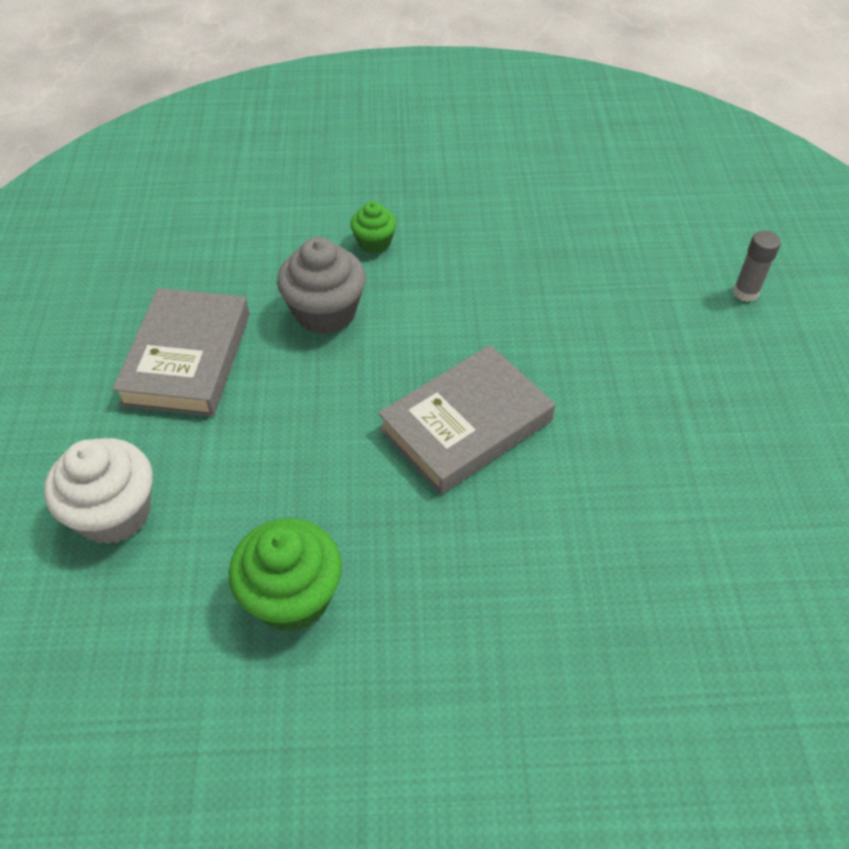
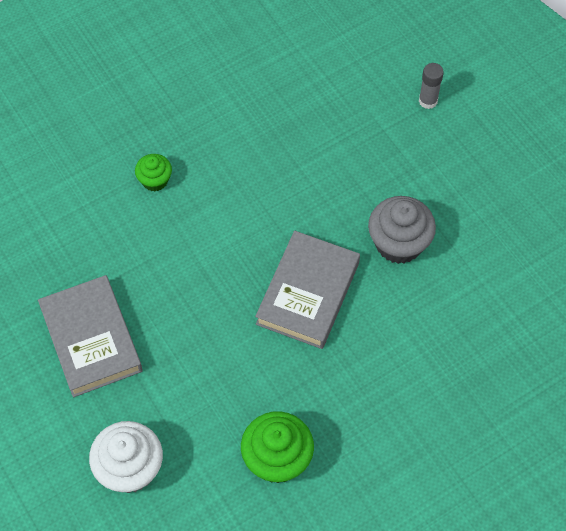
camera: 30 degrees left, 10 degrees up
(325, 312) = (160, 255): grey cupcake -> grey cupcake (399, 243)

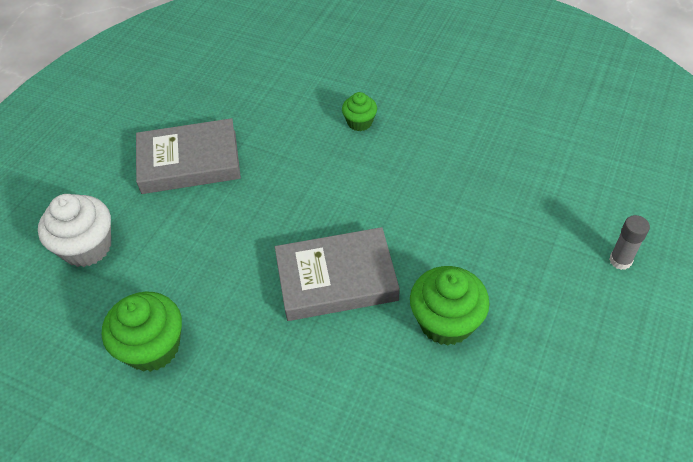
camera: 60 degrees right, 10 degrees down
(91, 339) = (189, 161): grey book -> grey book turned 45 degrees clockwise
(399, 243) = (446, 322): grey cupcake -> green cupcake

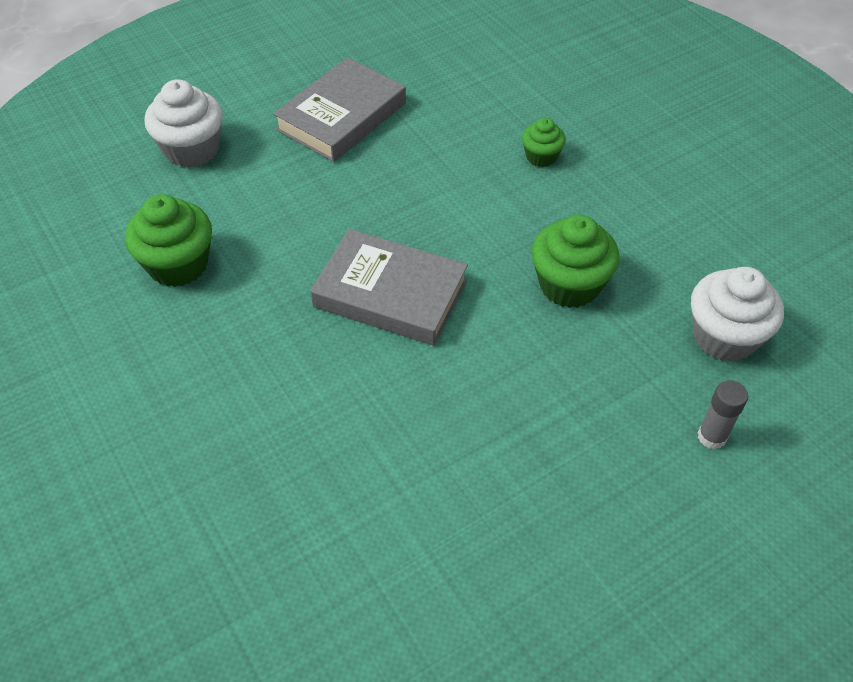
camera: 30 degrees right, 0 degrees up
(189, 161) = (341, 116): grey book -> grey book turned 75 degrees counterclockwise
(446, 322) = (464, 391): green cupcake -> green cupcake (569, 285)
(574, 188) = (724, 337): none -> white cupcake

